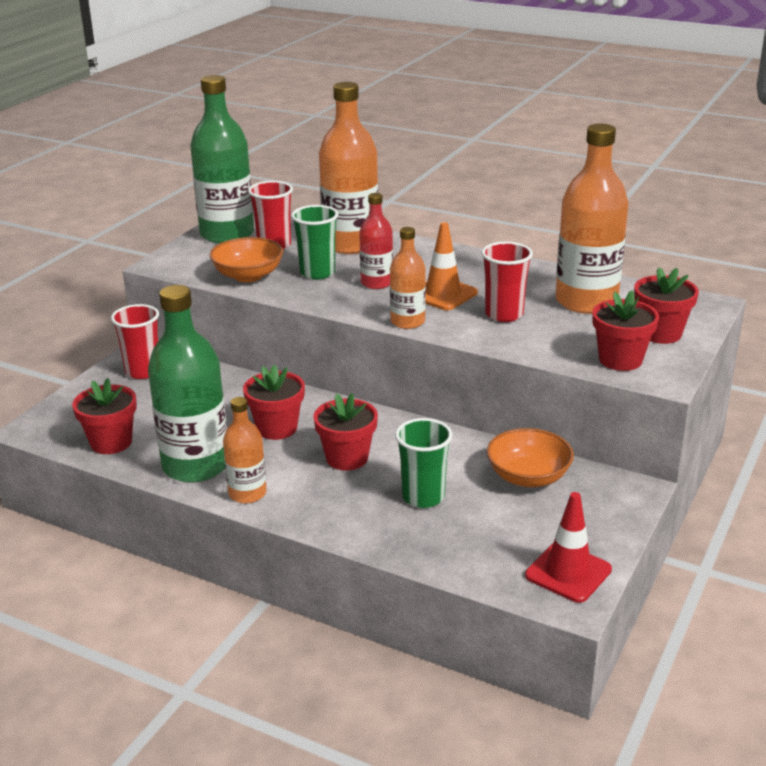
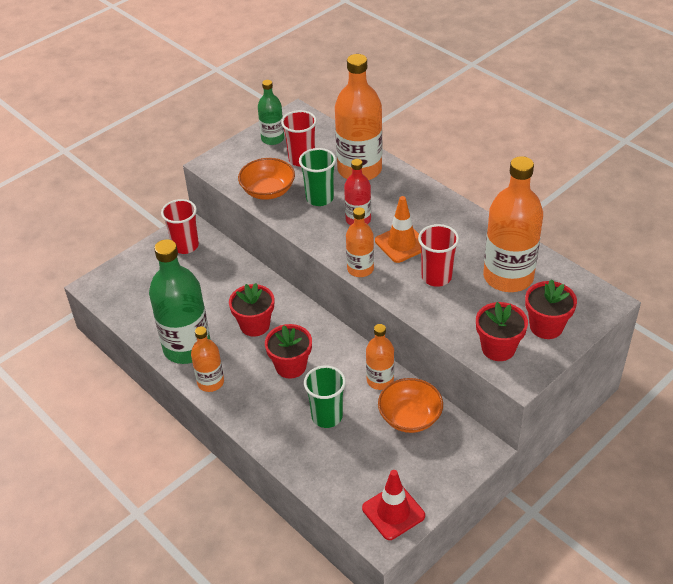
camera: 20 degrees right, 15 degrees up
(111, 442) = (140, 312): red flower pot -> none
(227, 234) = (272, 139): green bottle -> green bottle, size x0.54
(469, 450) = (380, 380): none -> orange bottle

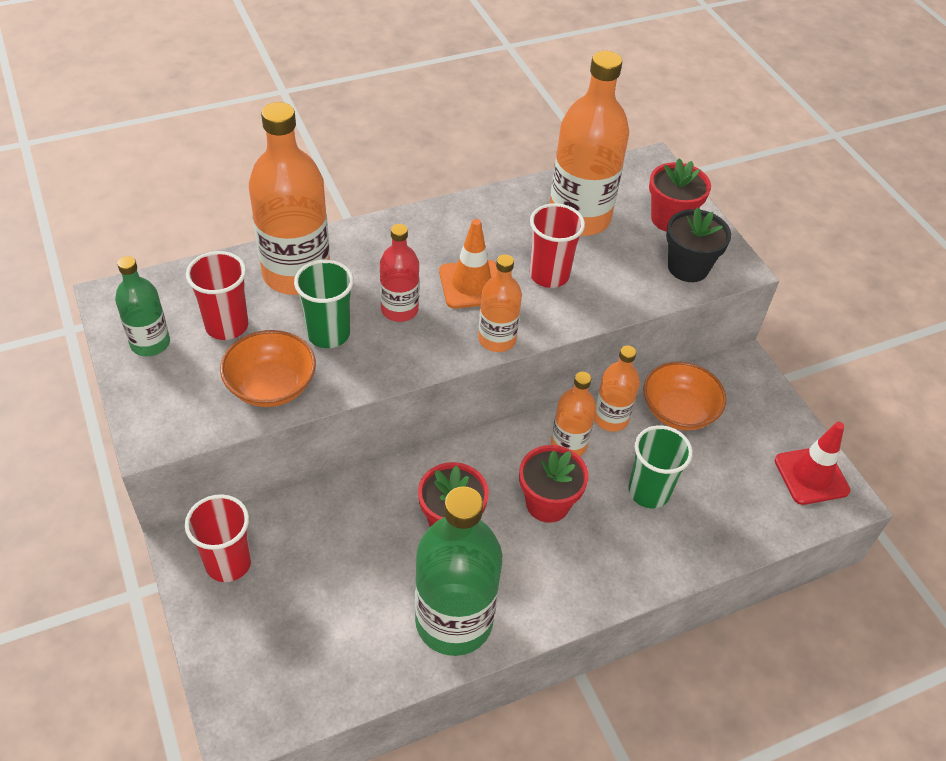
camera: 75 degrees left, 5 degrees up
(210, 382) = (536, 609): orange bottle -> orange bottle (568, 444)
(498, 348) = (688, 267): red flower pot -> black flower pot

